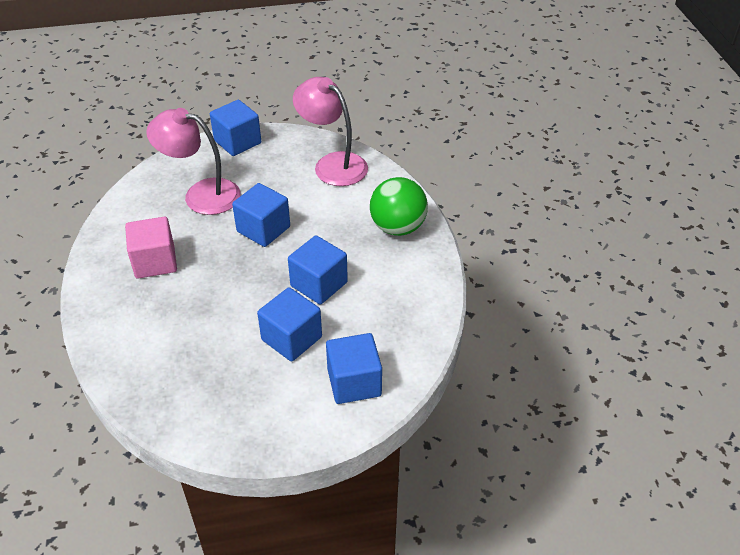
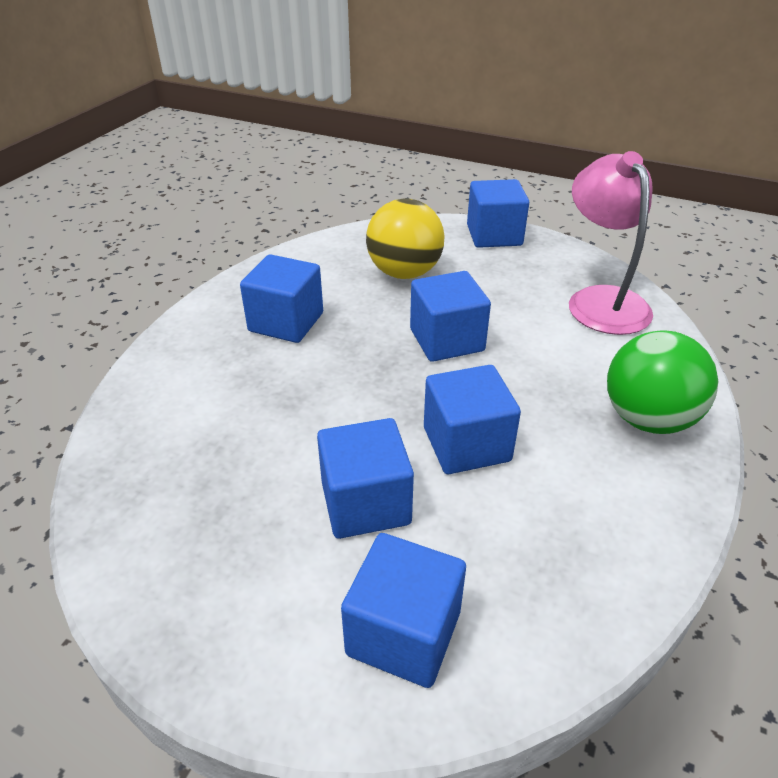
camera: 35 degrees right, 5 degrees down
(155, 262) = (286, 322): pink cube -> blue cube
(201, 194) = (404, 272): pink lamp -> yellow ball

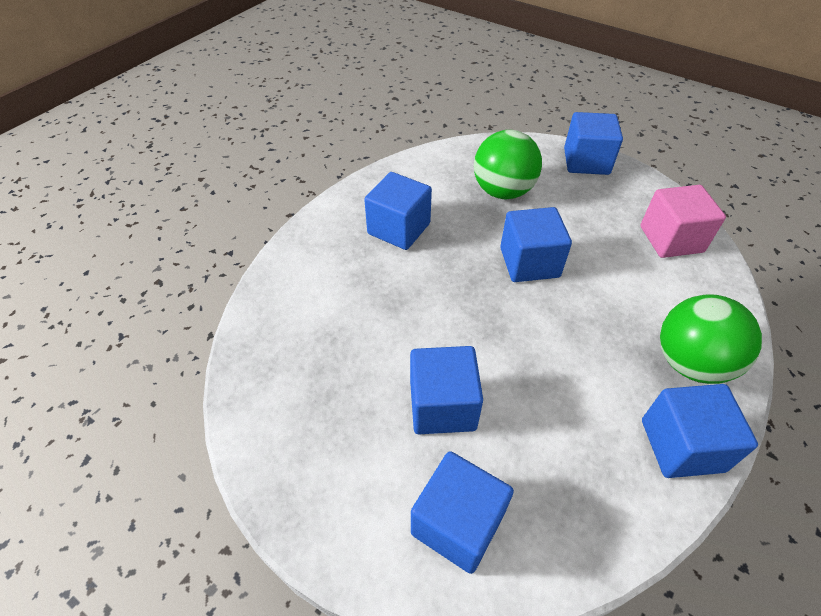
camera: 10 degrees right, 10 degrees up
(404, 272) = (503, 191): yellow ball -> green ball
(466, 444) = (531, 364): blue cube -> blue cube (681, 445)
(601, 300) = (671, 239): pink lamp -> pink cube

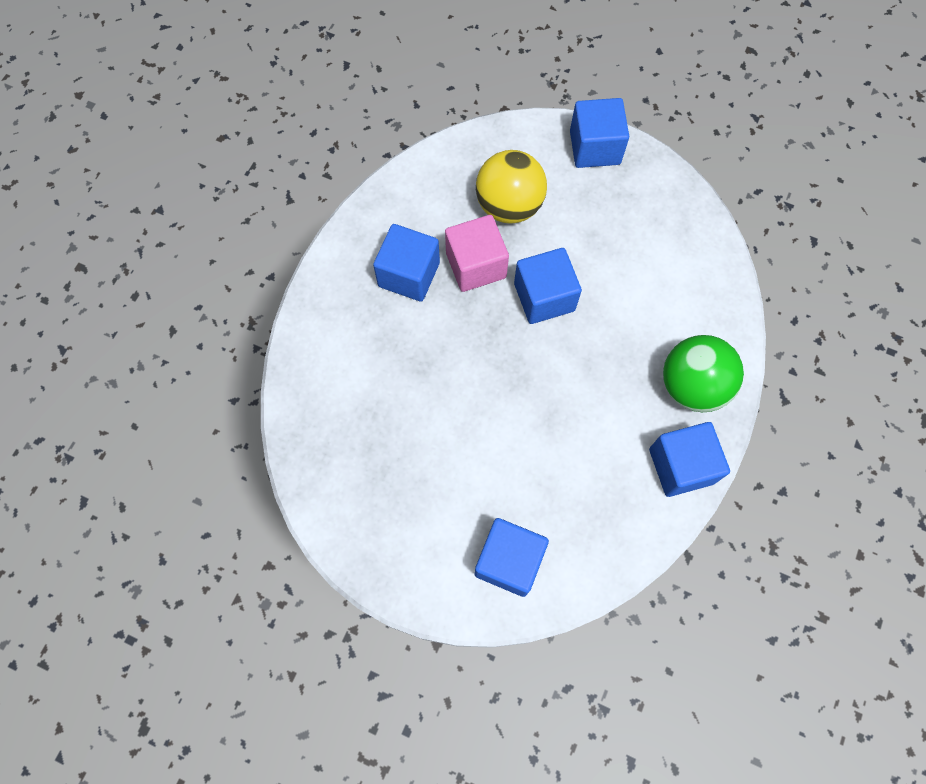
camera: 10 degrees left, 20 degrees up
(442, 405) = (482, 464): blue cube -> none
(503, 191) = (509, 205): green ball -> yellow ball
(671, 239) = (681, 245): pink cube -> pink cube (476, 265)

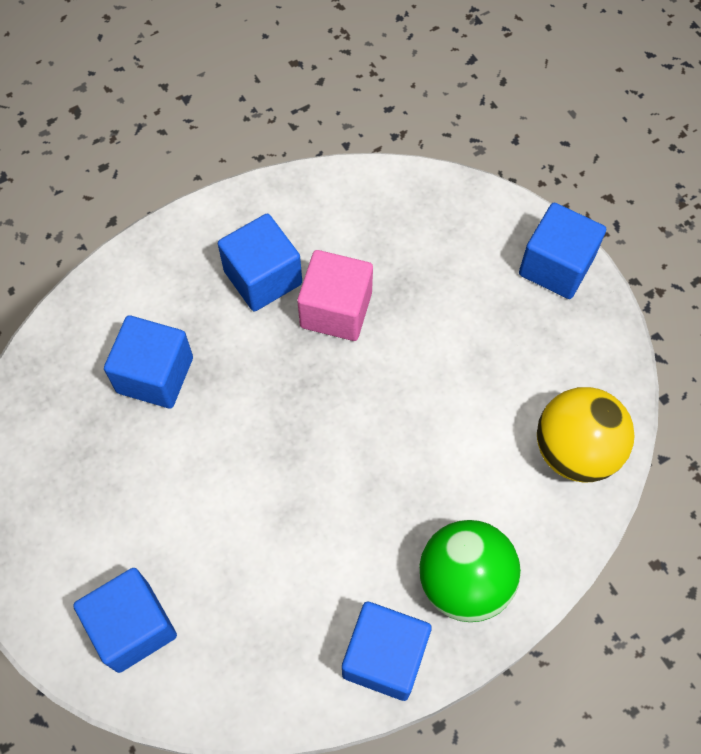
camera: 35 degrees right, 5 degrees down
(509, 205) = (417, 271): yellow ball -> yellow ball (575, 450)
(544, 297) = (380, 386): blue cube -> blue cube (155, 375)

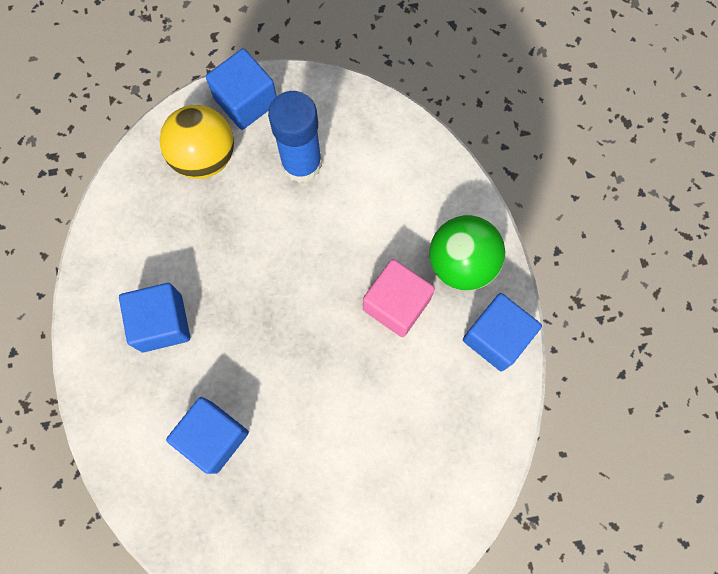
camera: 70 degrees left, 10 degrees up
(133, 627) = (414, 514): blue cube -> none
(336, 310) = (214, 276): pink cube -> pink cube (396, 304)
(508, 352) = (301, 163): none -> blue glue stick
(575, 450) = (395, 149): yellow ball -> yellow ball (204, 156)

